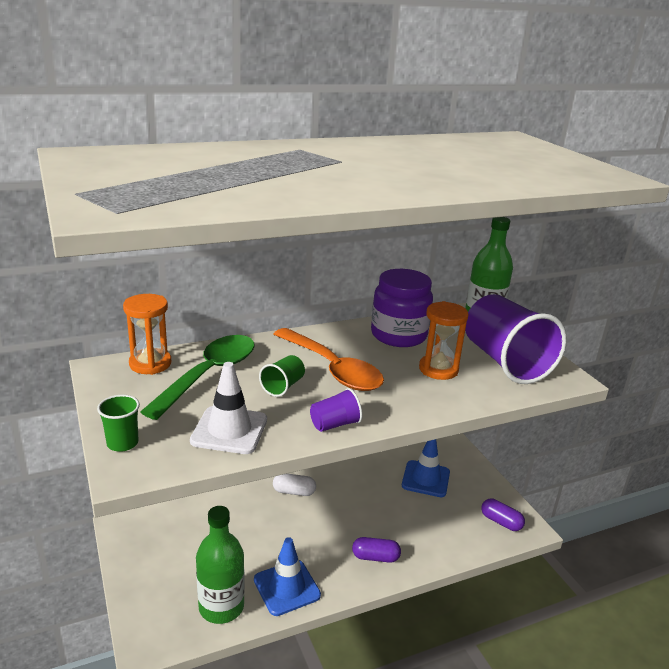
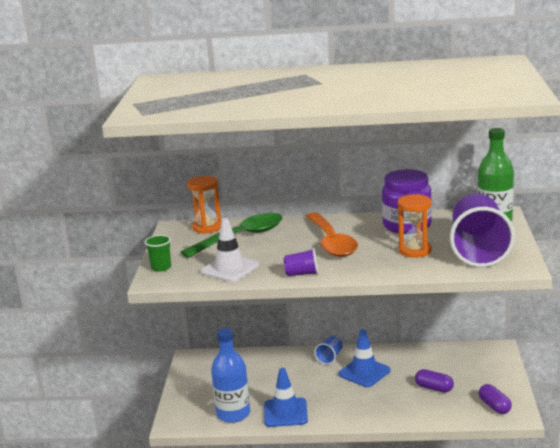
camera: 30 degrees right, 5 degrees down
(221, 607) = (233, 414): green bottle -> blue bottle
(283, 386) = (286, 249): green cup -> none
(294, 492) = (330, 357): white capsule -> blue cup
(375, 557) = (366, 408): purple capsule -> purple capsule (434, 388)
(425, 479) = (449, 367): blue traffic cone -> blue traffic cone (364, 372)

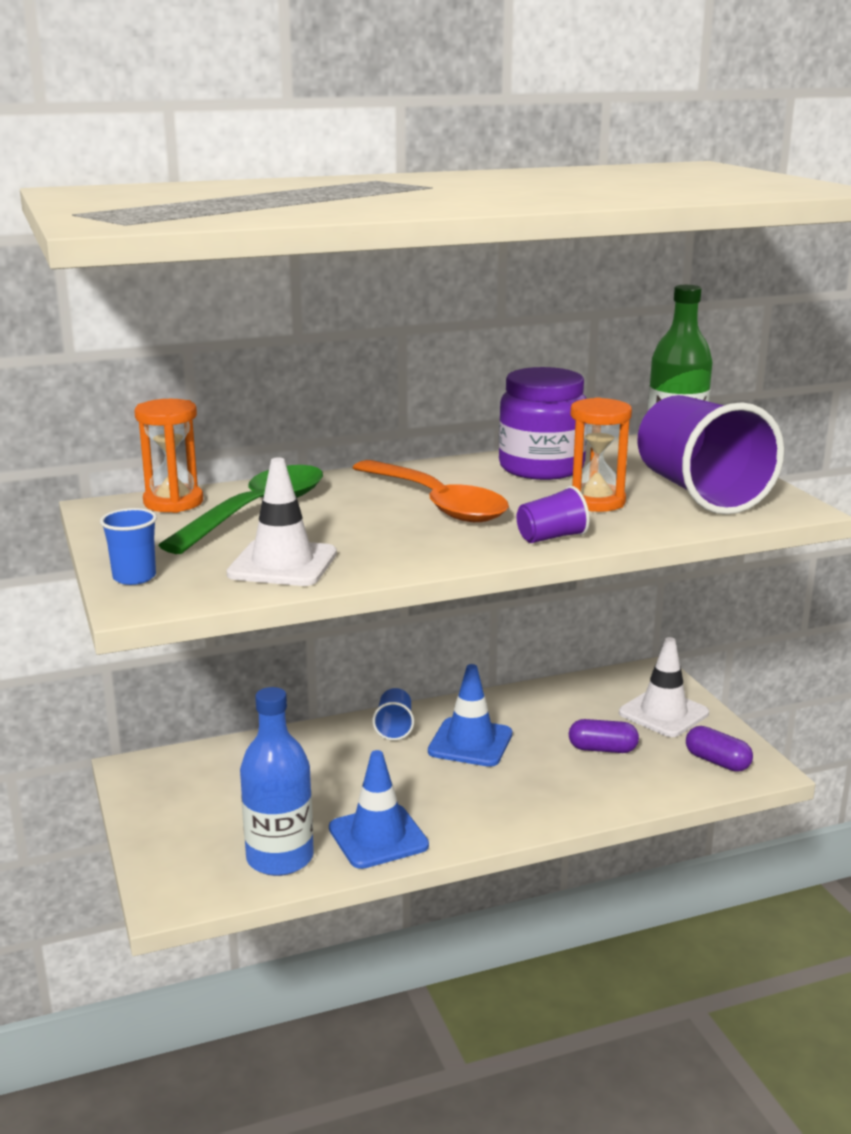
camera: 25 degrees left, 0 degrees up
(161, 267) = (134, 577): green cup -> blue cup
(302, 274) = (433, 557): purple cup -> purple cup (551, 537)
(485, 373) = (663, 713): none -> white traffic cone

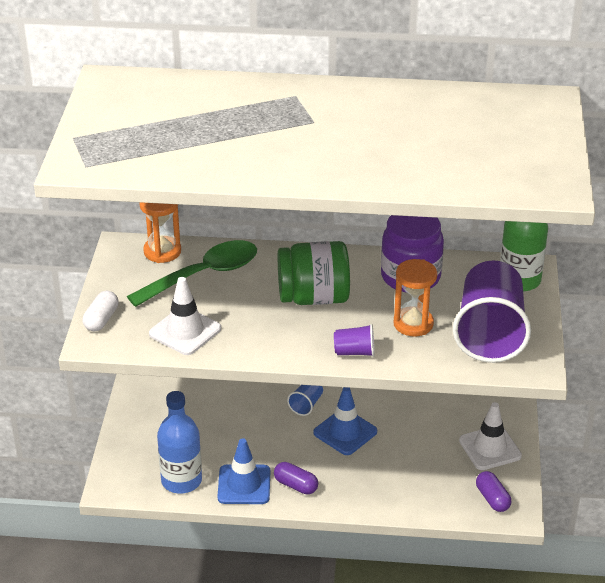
camera: 25 degrees right, 15 degrees up
(134, 577) = (101, 319): blue cup -> white capsule
(437, 504) = (313, 297): orange spoon -> green jar
(602, 749) = (425, 464): purple capsule -> purple capsule (296, 485)

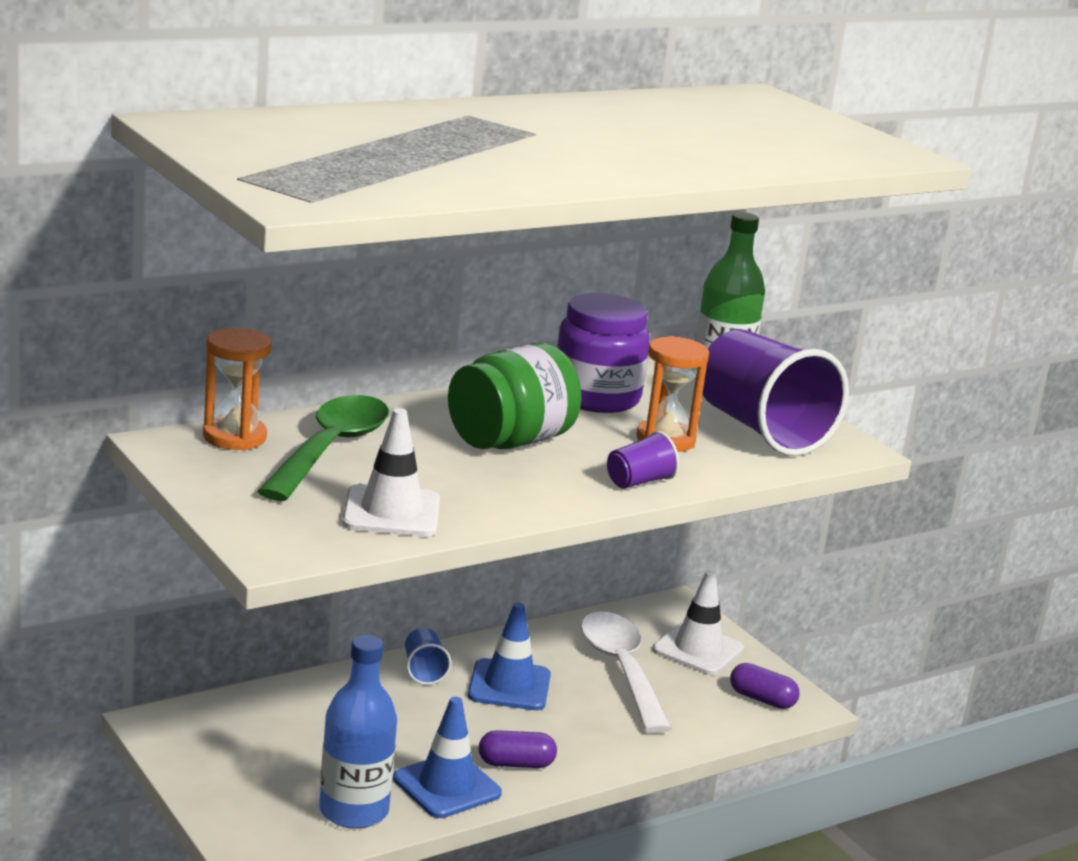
camera: 40 degrees left, 15 degrees down
(101, 319) = (250, 527): white capsule -> none
(424, 445) = (621, 670): none -> white spoon

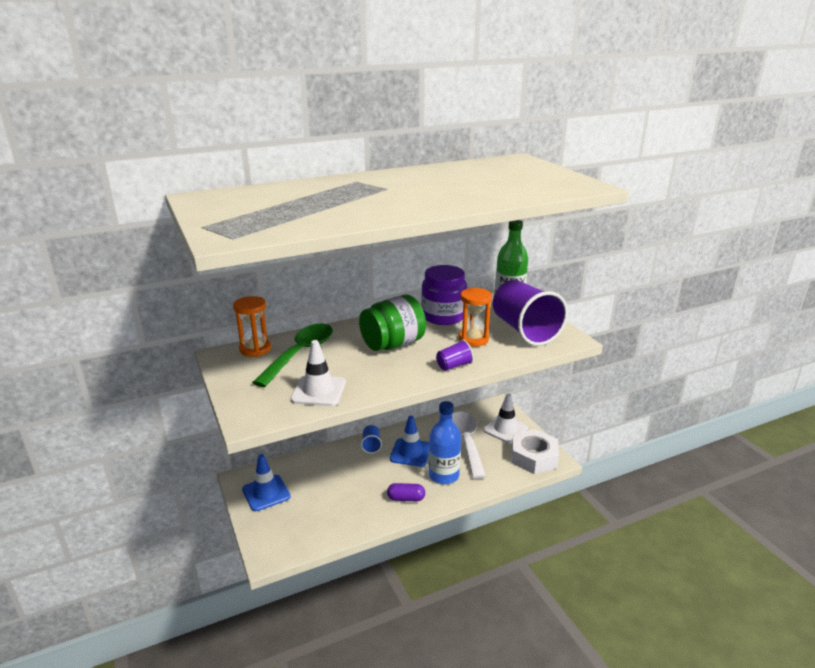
camera: 10 degrees right, 5 degrees up
(354, 811) = (321, 528): blue bottle -> blue bottle (443, 475)
(447, 786) = (369, 513): blue traffic cone -> blue traffic cone (266, 493)
(762, 699) = (534, 457): purple capsule -> white nut

